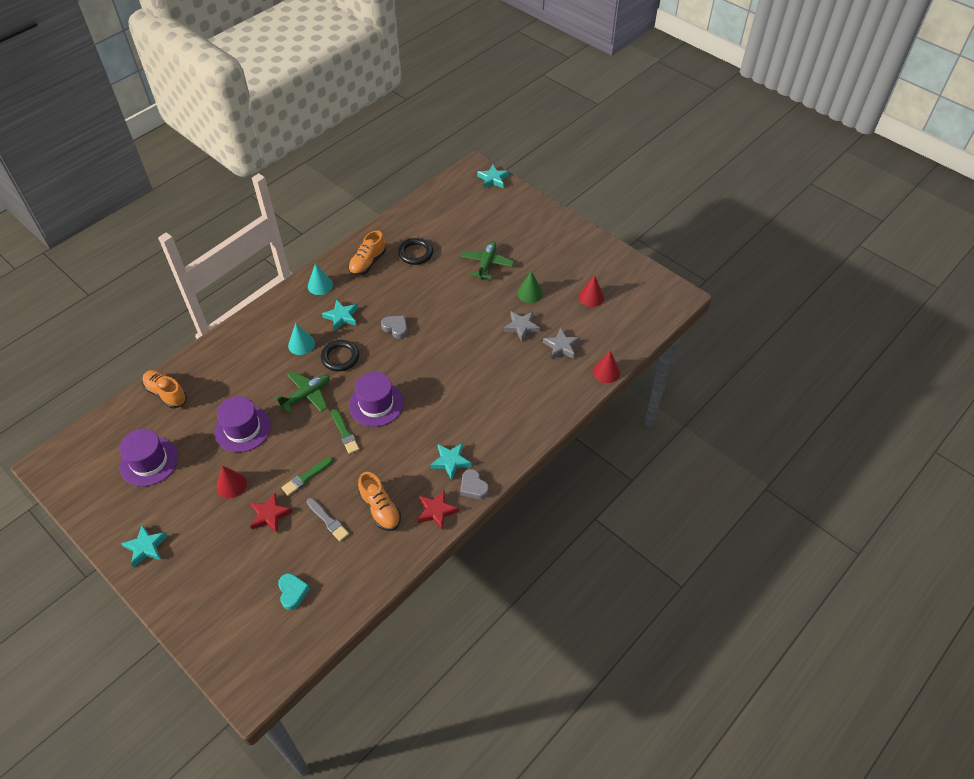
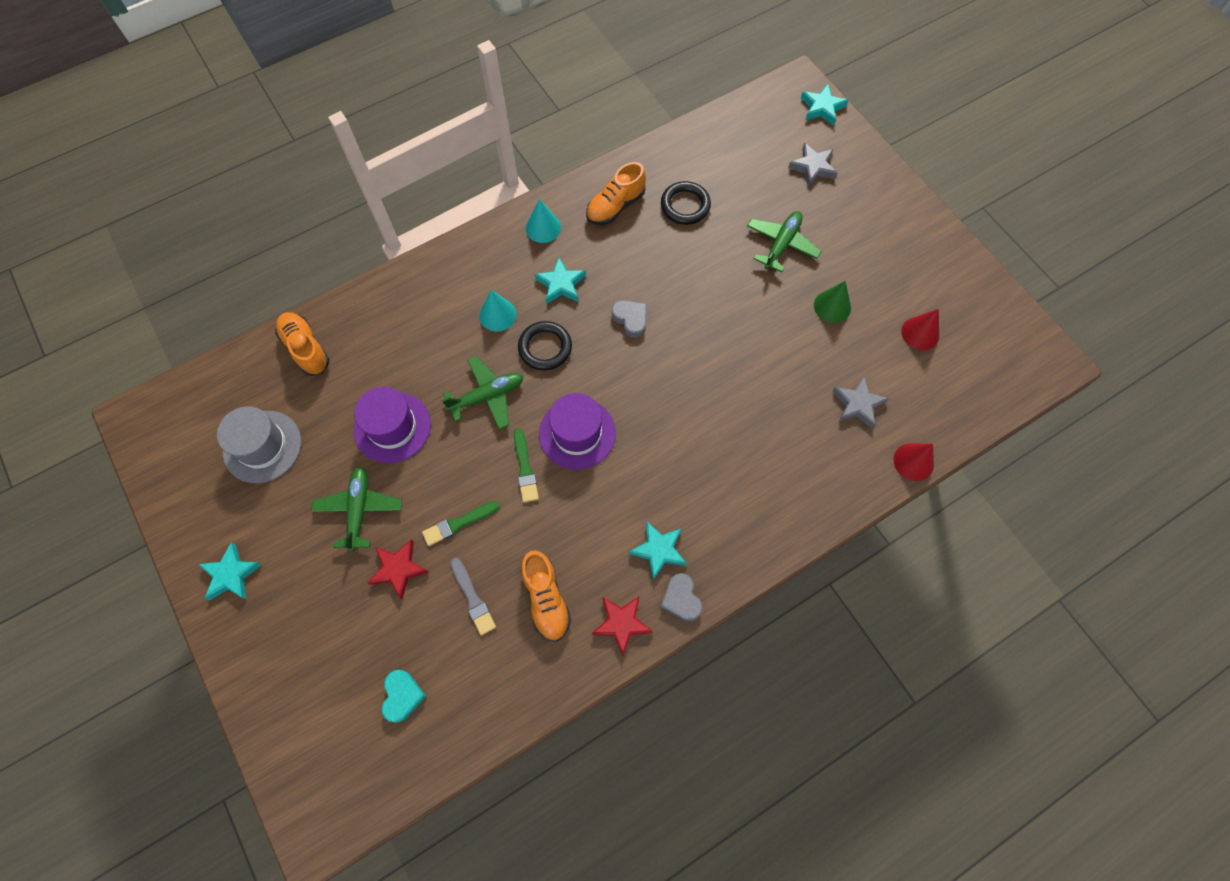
camera: 15 degrees right, 15 degrees up
(149, 461) = (262, 446): purple hat -> grey hat
(231, 485) = (359, 509): red cone -> green plane
(521, 327) = (807, 359): grey star -> grey star (813, 167)

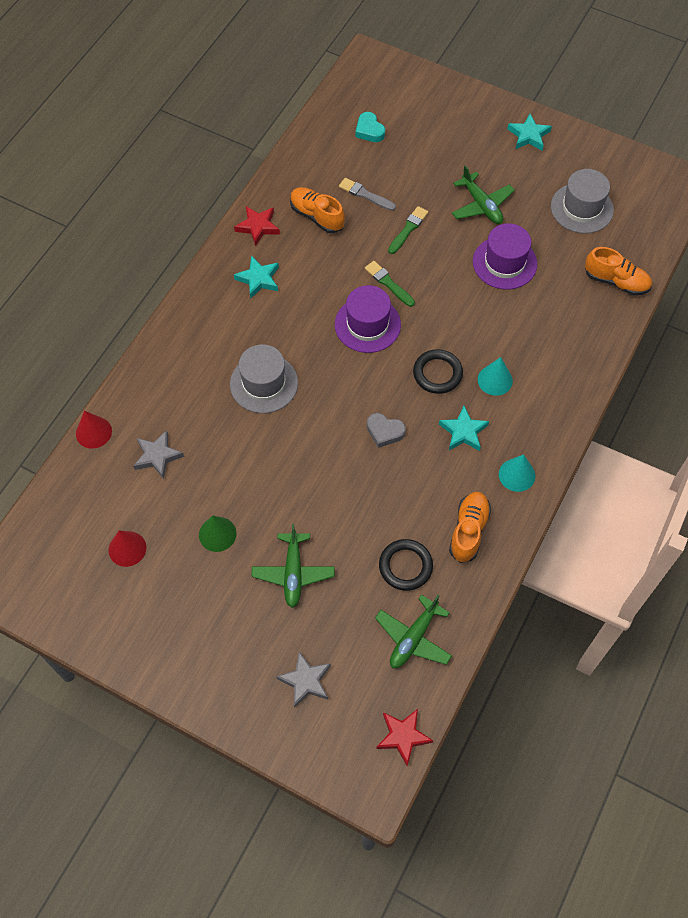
camera: 150 degrees right, 5 degrees down
(398, 569) = (426, 187): red star -> red star (403, 736)
(487, 396) = (454, 317): green plane -> green plane (413, 638)
(681, 599) = (226, 258): grey heart -> none
(717, 425) = (264, 383): none -> grey hat
(822, 108) = (333, 768): turquoise star -> none

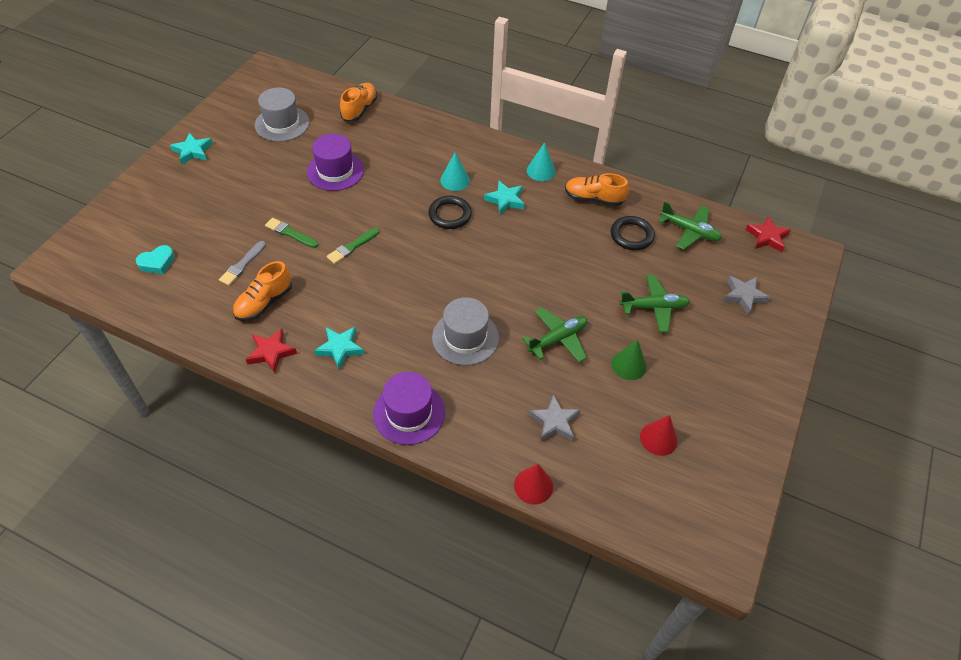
camera: 95 degrees left, 10 degrees down
(367, 324) = (398, 261): purple hat -> purple hat (409, 413)
(384, 432) = (510, 249): grey heart -> none
(481, 205) = (269, 183): green plane -> green plane (558, 339)

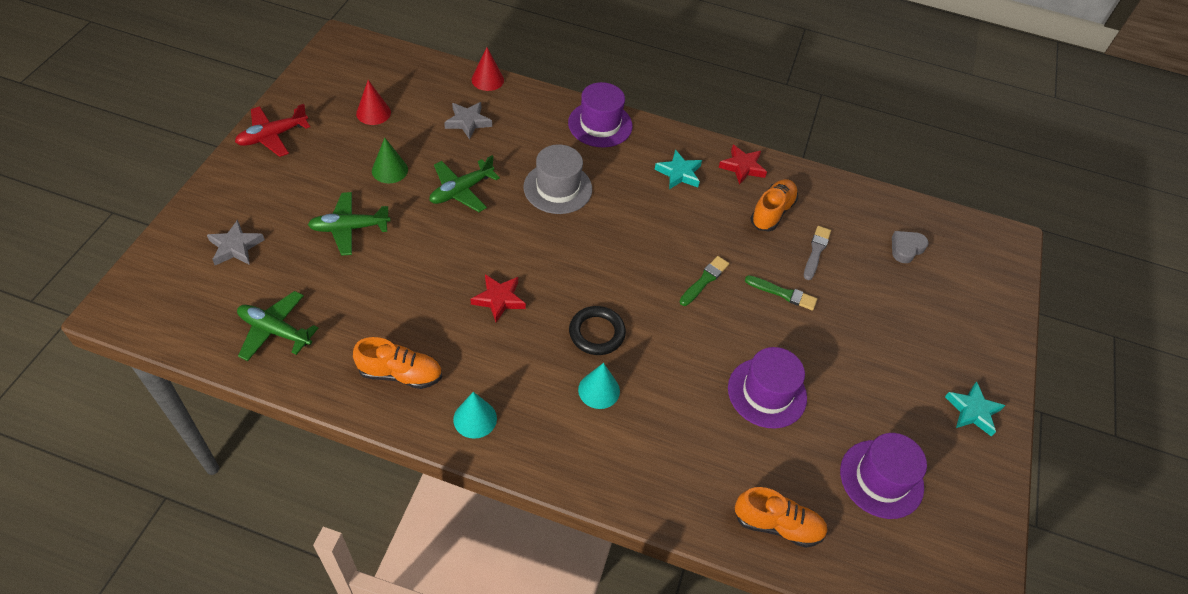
camera: 170 degrees right, 0 degrees up
(157, 263) = (906, 248): turquoise heart -> grey heart
(282, 124) = (881, 479): grey hat -> purple hat
(359, 109) = (777, 525): orange shoe -> orange shoe turned 90 degrees counterclockwise
(505, 200) = (525, 362): turquoise star -> none
(631, 235) = (357, 318): black ring -> none
(755, 410) = (272, 136): none -> red plane
(767, 237) = (168, 329): red star -> red star (499, 299)

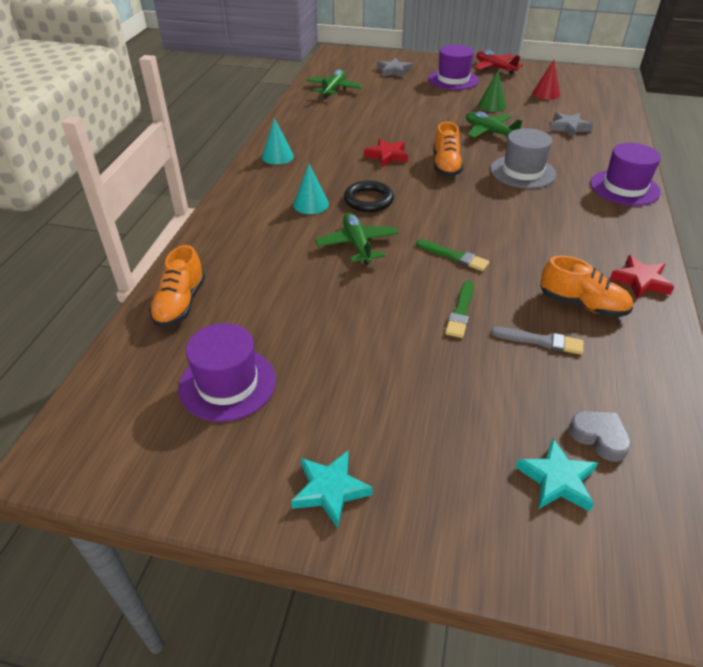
camera: 90 degrees right, 10 degrees down
(349, 228) = (427, 99): green plane -> green plane (357, 245)
(400, 374) = (310, 128): orange shoe -> orange shoe (446, 166)
(487, 80) = (629, 131): red cone -> none
(679, 173) = (594, 237): turquoise star -> turquoise star (557, 480)
(767, 393) = (325, 298): purple hat -> purple hat (453, 80)

